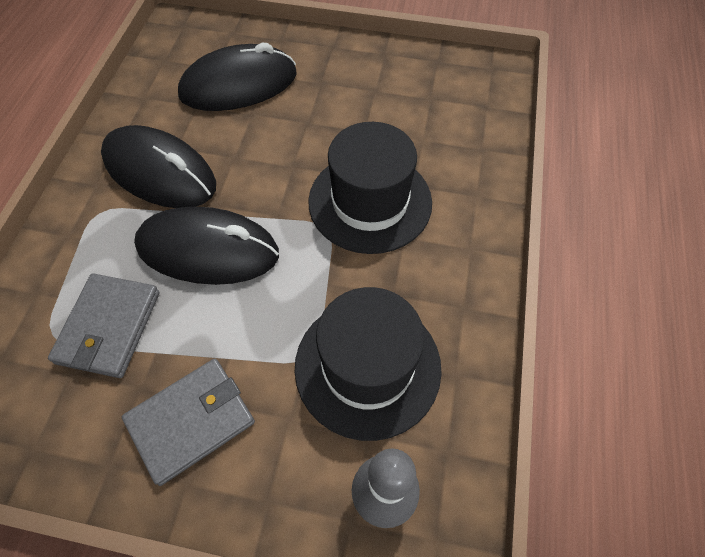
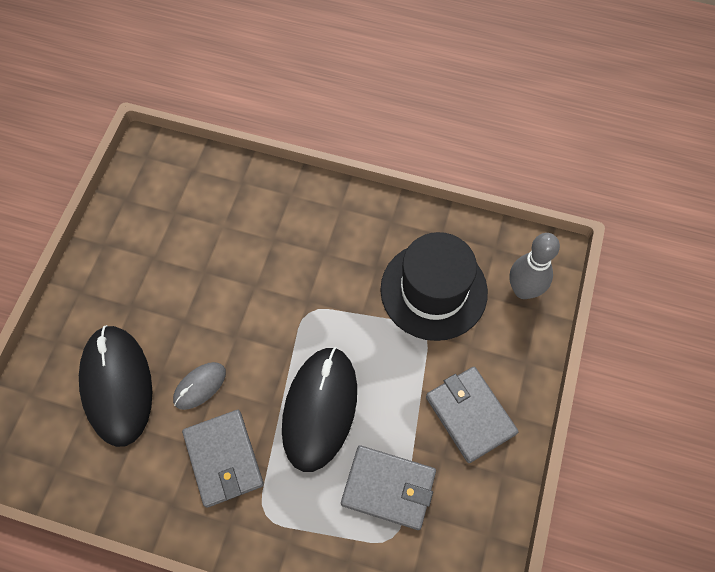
camera: 85 degrees left, 5 degrees up
(160, 172) = (223, 459): black mouse -> grey wallet
(237, 144) = (200, 386): none -> grey mouse
(370, 202) = (285, 275): black hat -> none

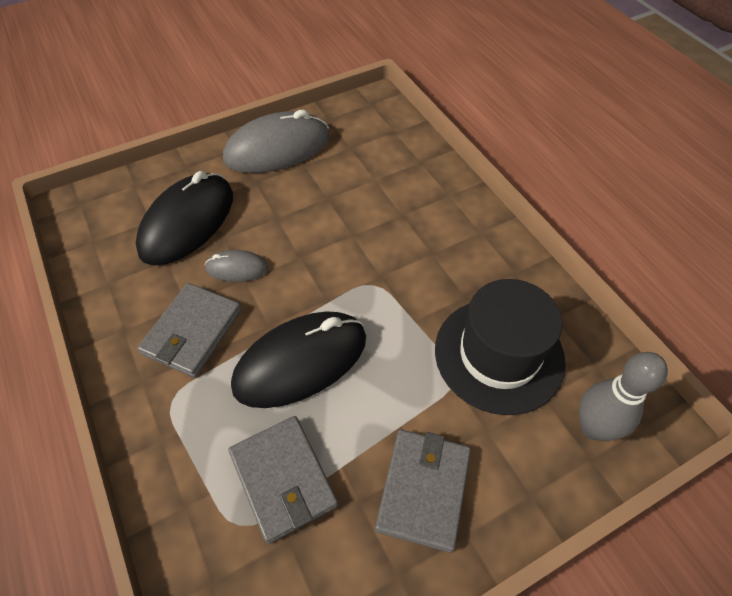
camera: 45 degrees right, 10 degrees down
(115, 262) = (277, 148): none -> grey mouse

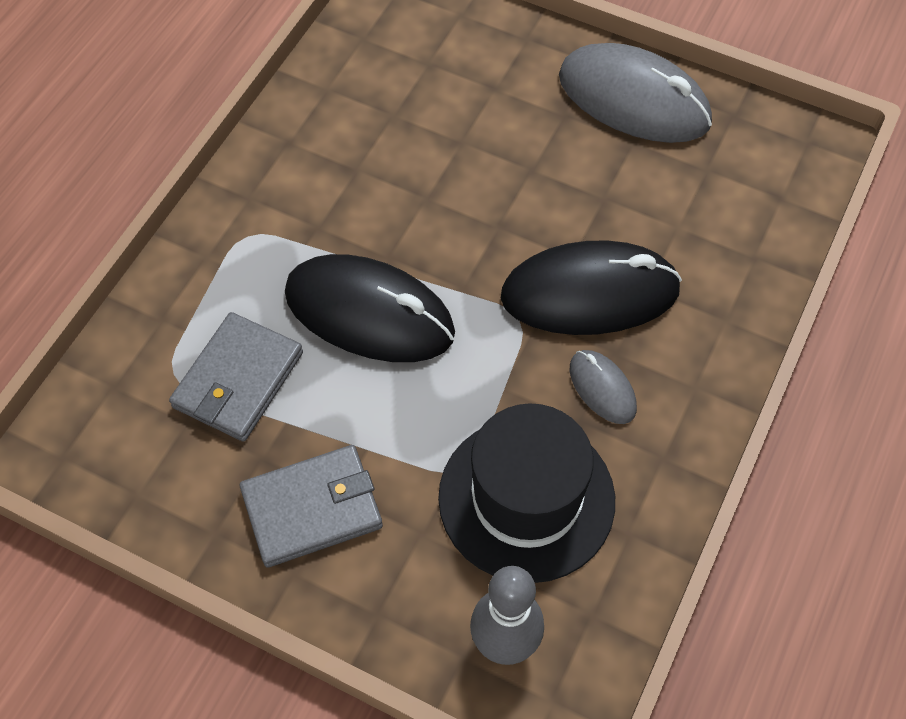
camera: 55 degrees right, 5 degrees up
(187, 222) = (453, 96): black mouse -> black mouse (590, 293)
(192, 332) = (329, 198): grey wallet -> none
(236, 268) = (433, 181): grey mouse -> grey mouse (602, 388)

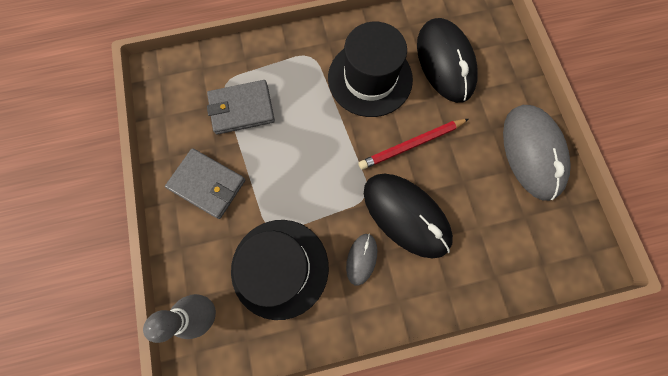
camera: 50 degrees right, 15 degrees up
(357, 191) = (370, 78): none -> black hat
(369, 313) = (315, 132): black mouse -> black mouse (445, 63)
(499, 216) = (411, 145): none -> red pencil

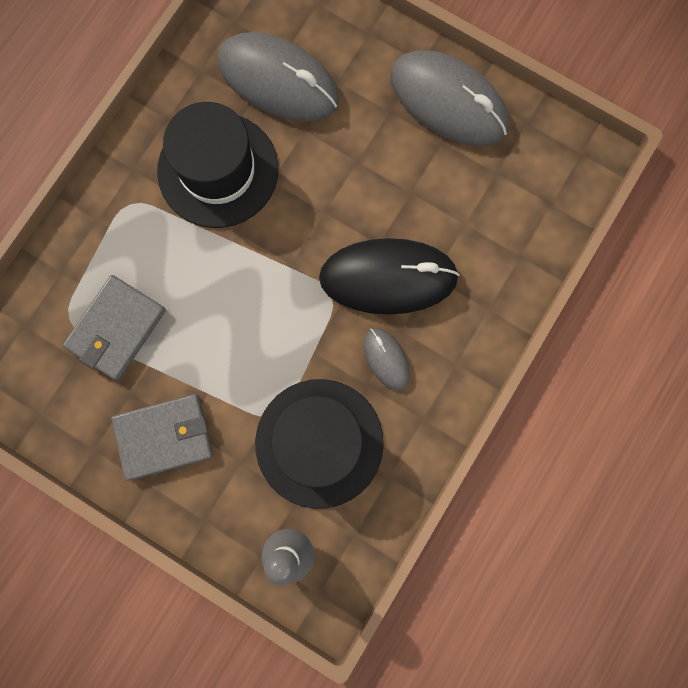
camera: 45 degrees left, 5 degrees up
(411, 145) = (327, 202): red pencil -> none
(445, 63) = (278, 81): black mouse -> grey mouse

